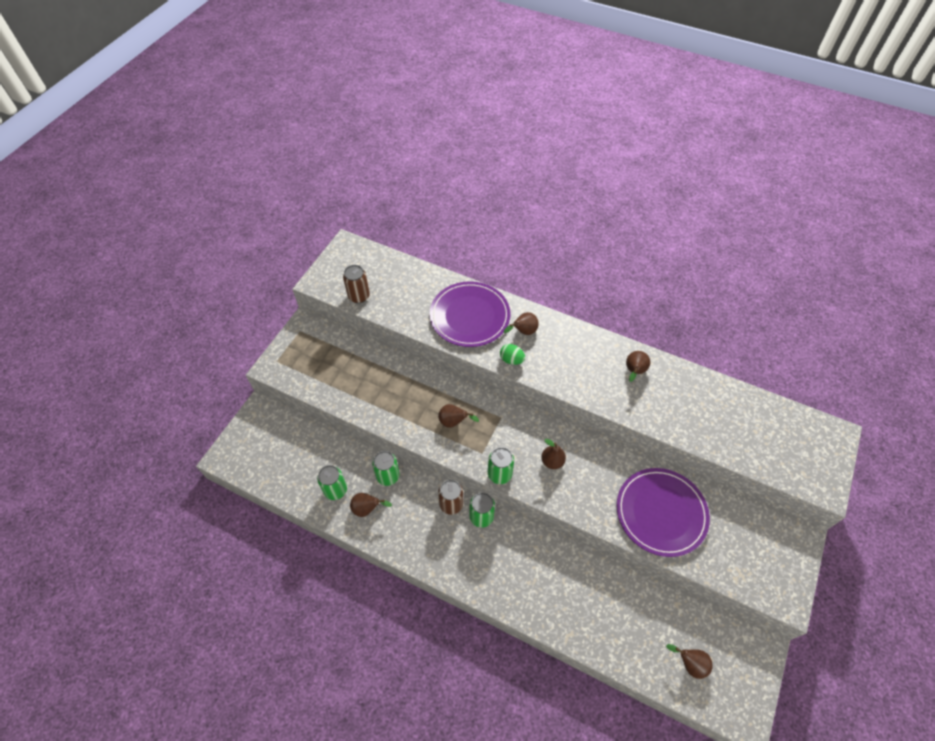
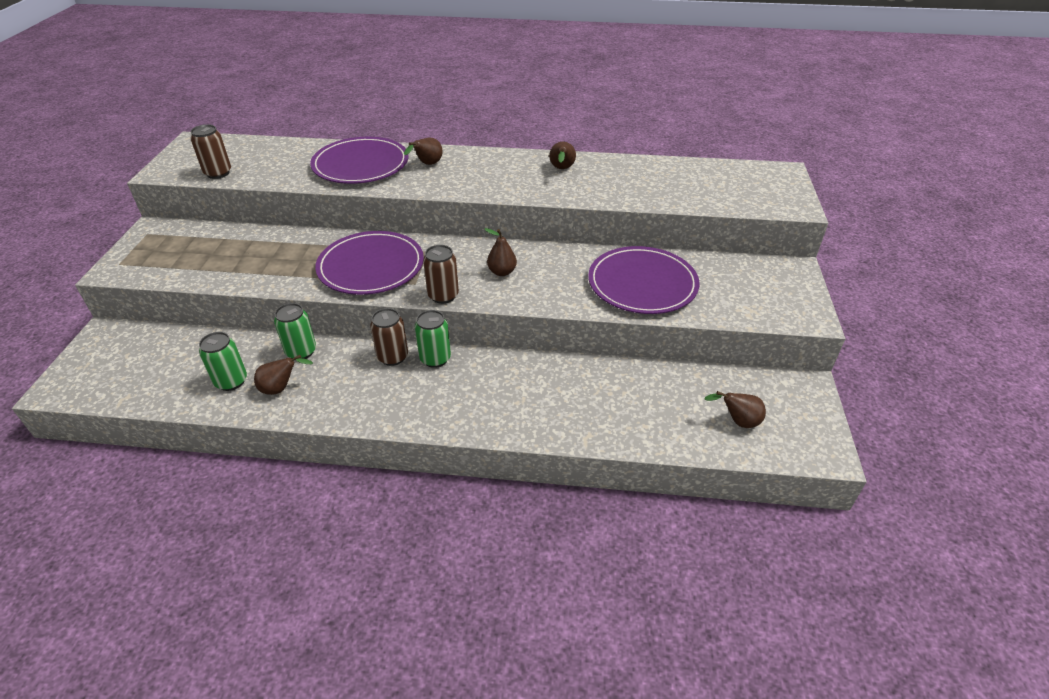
camera: 20 degrees left, 15 degrees down
(454, 422) = (371, 266): brown pear -> purple plate
(499, 474) = (443, 295): green can -> brown can
(511, 360) = (422, 186): green egg -> none

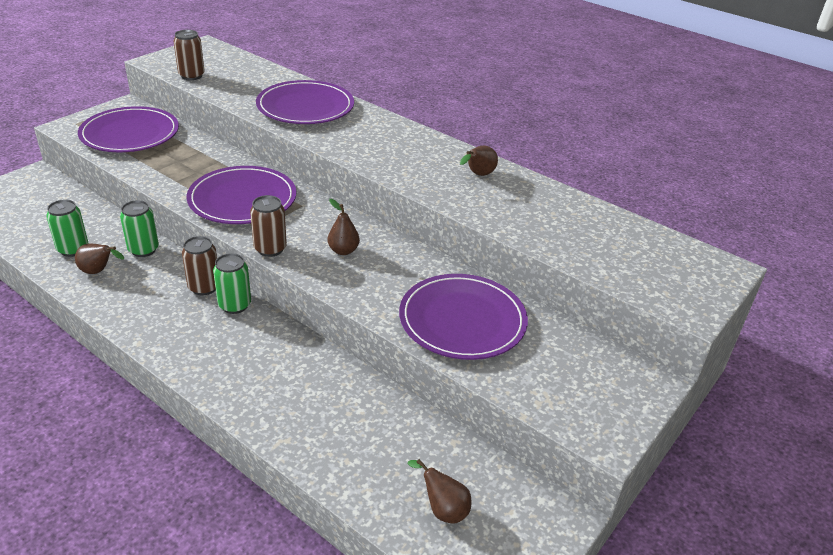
camera: 30 degrees right, 5 degrees down
(191, 252) = (130, 134): none -> purple plate
(427, 164) = (360, 126): brown pear -> none

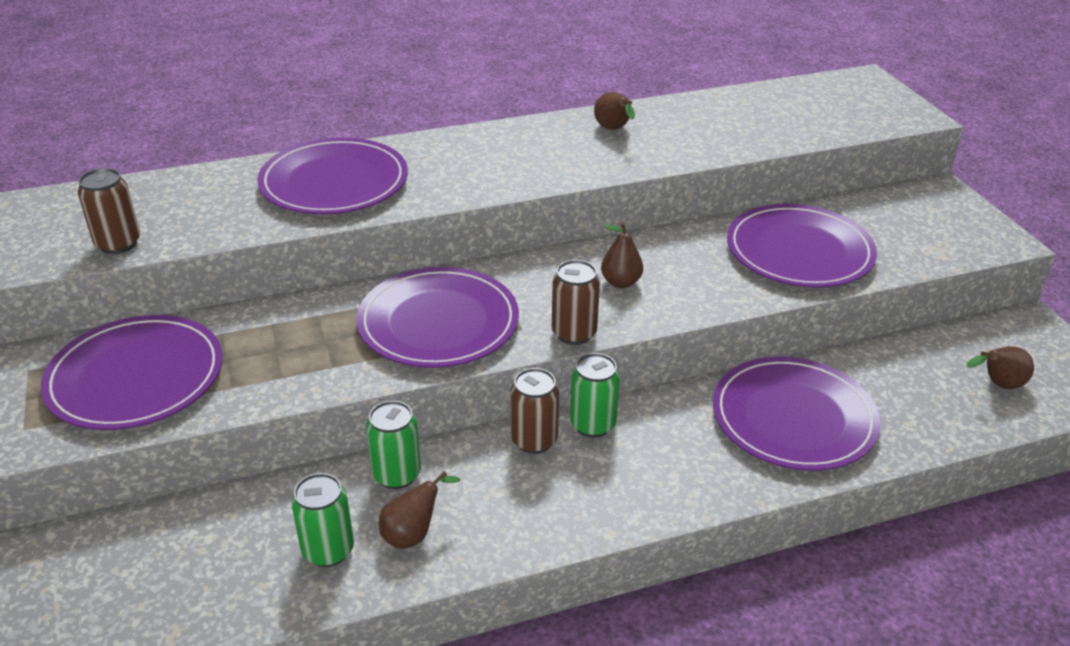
camera: 55 degrees left, 0 degrees up
(307, 394) = (793, 418): none -> purple plate

